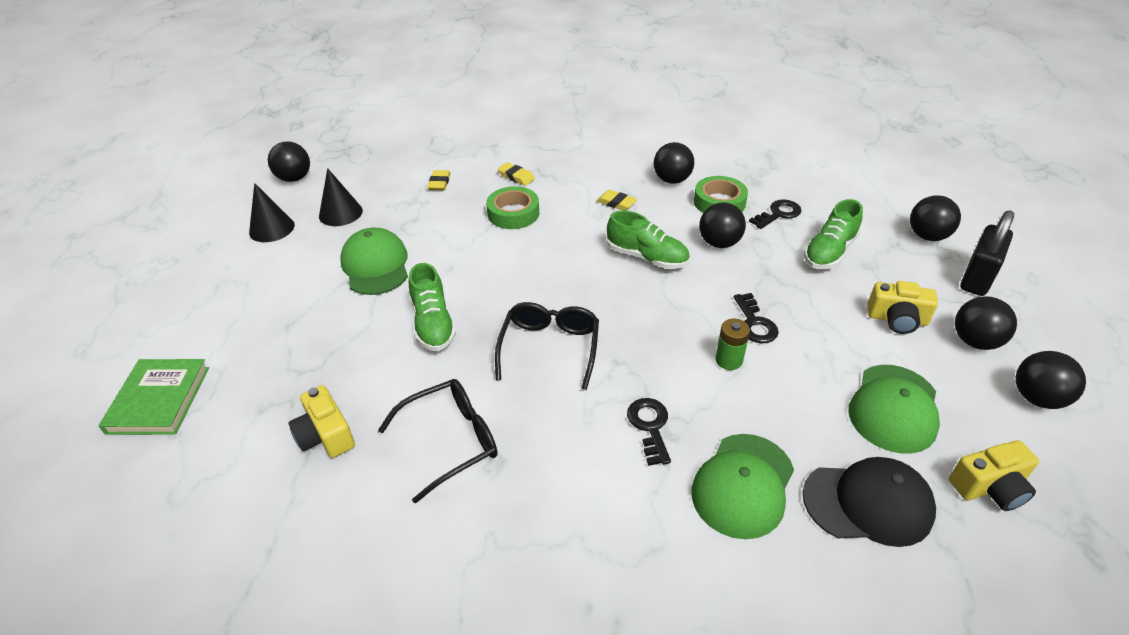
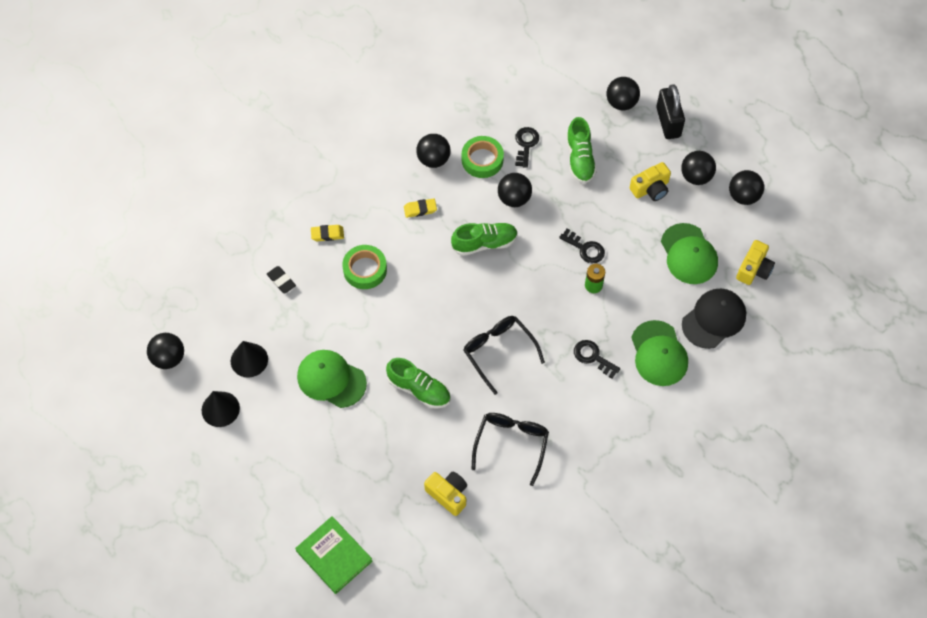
camera: 45 degrees left, 20 degrees up
(325, 435) = (448, 494): yellow camera -> yellow camera turned 150 degrees counterclockwise
(439, 183) = (281, 281): yellow eraser -> black eraser

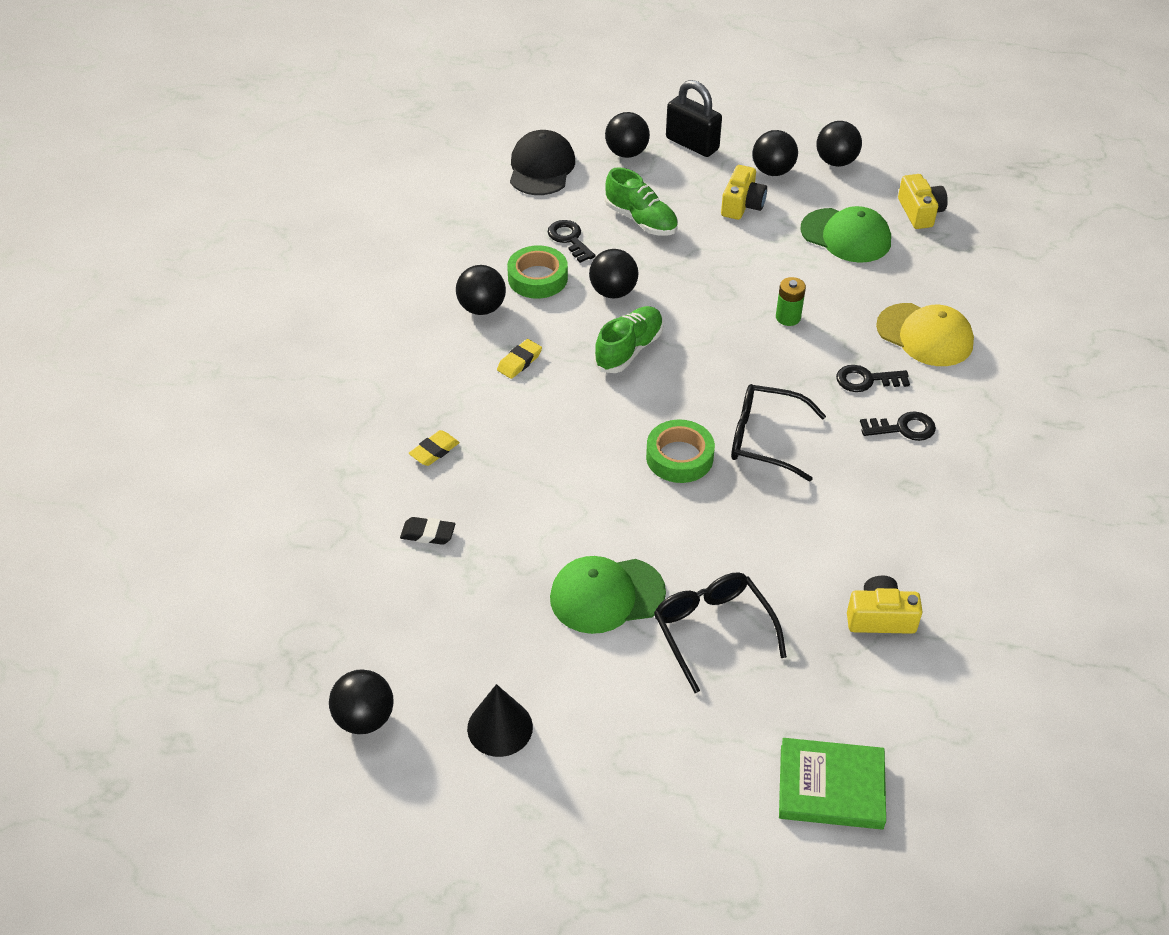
camera: 40 degrees left, 15 degrees down
(249, 360) = (478, 645): black cone -> none
(365, 269) = (520, 457): green tape -> green tape (679, 457)
(419, 389) = (721, 534): green shoe -> none
(511, 444) = (885, 517): black glasses -> black glasses (712, 630)
(585, 249) = (740, 291): black key -> black key (903, 428)
(659, 353) = (925, 335): green cap -> yellow cap
(714, 319) = (937, 274): black cap -> black cap (541, 168)

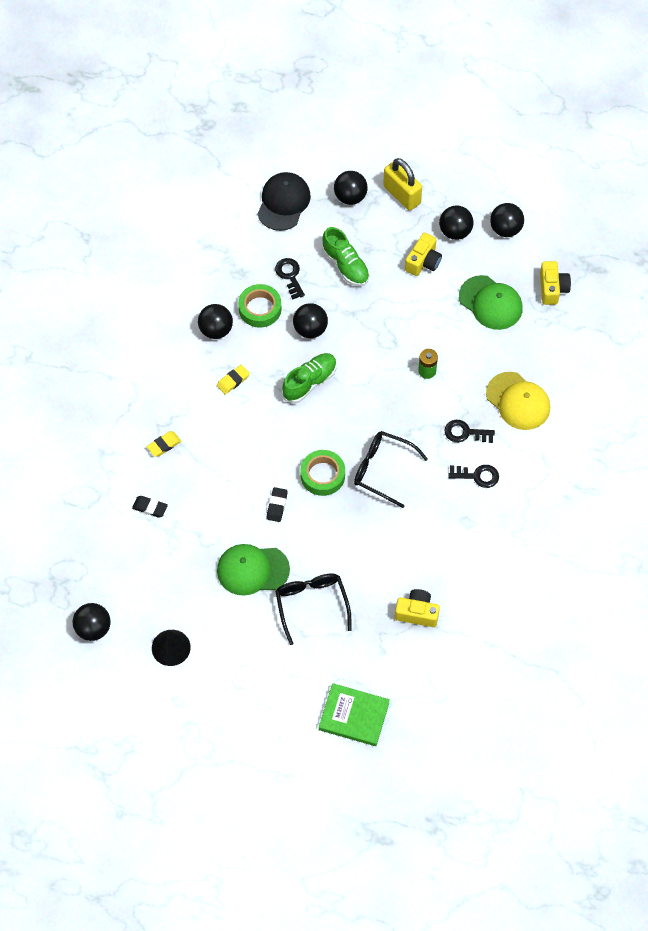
camera: 10 degrees right, 15 degrees up
(622, 504) = (277, 506): none -> black eraser
(692, 144) = (402, 195): black padlock -> yellow padlock

